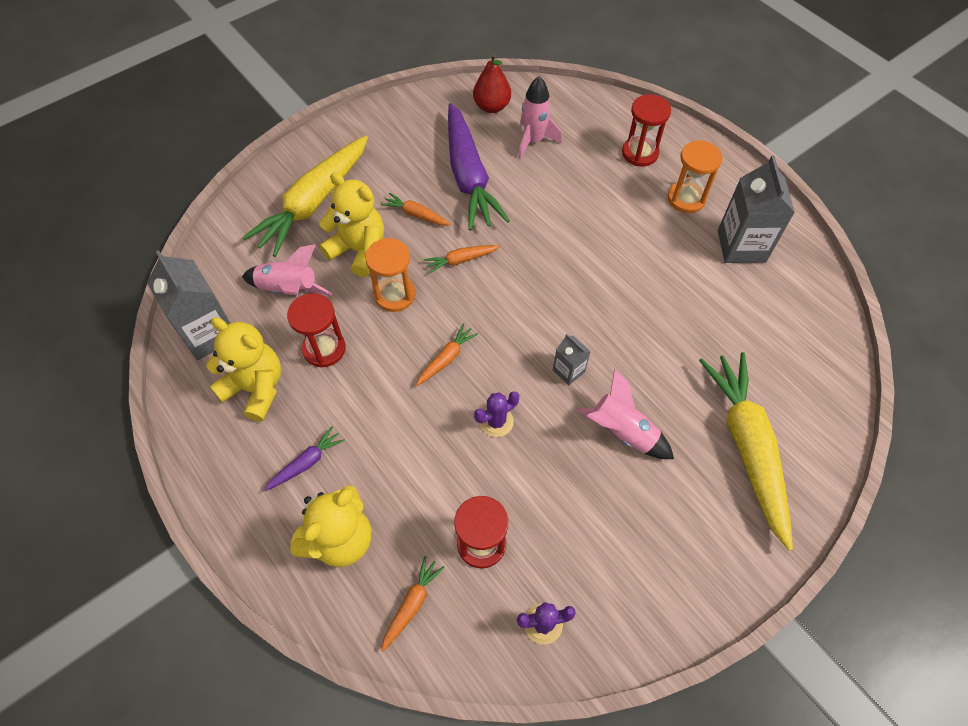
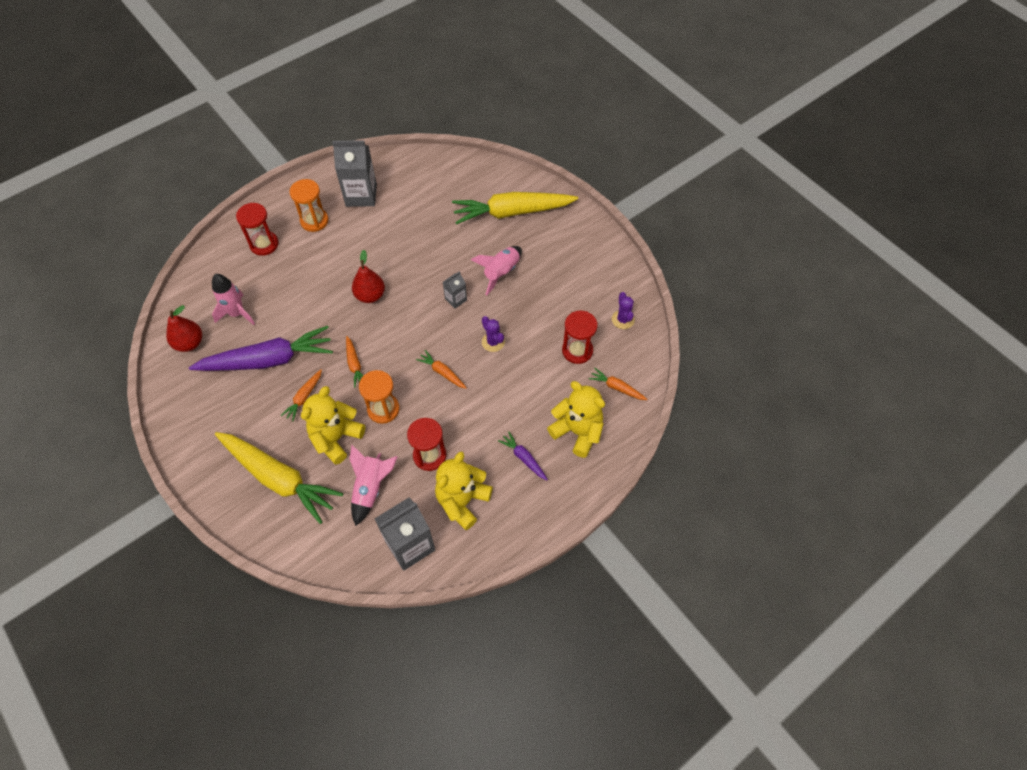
camera: 90 degrees left, 0 degrees up
(568, 269) = (370, 295): none -> red pear

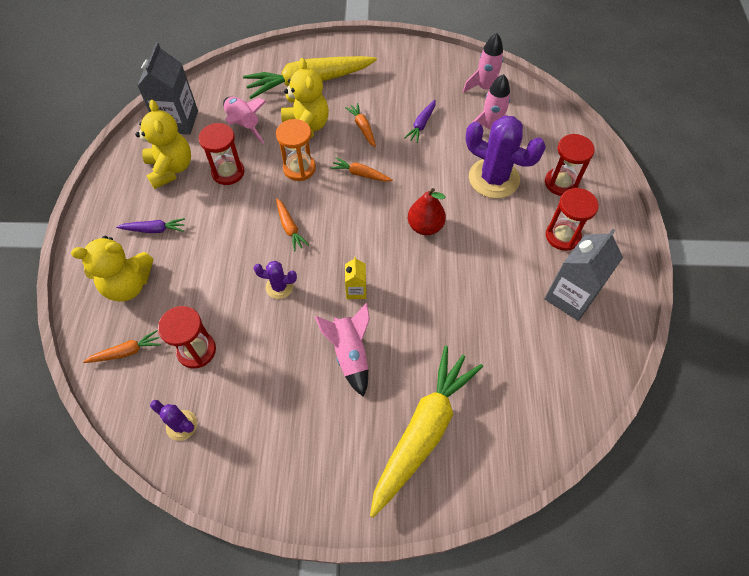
camera: 130 degrees right, 0 degrees up
(189, 343) = (485, 88): red pear -> pink rocket
(268, 360) = (421, 124): purple carrot -> purple carrot, size x0.43
(291, 283) = (494, 178): none -> purple cactus
(314, 221) = (562, 236): orange hourglass -> red hourglass
(442, 372) = (289, 227): orange carrot -> orange carrot turned 75 degrees clockwise
(456, 299) = (356, 290): grey carton -> yellow carton

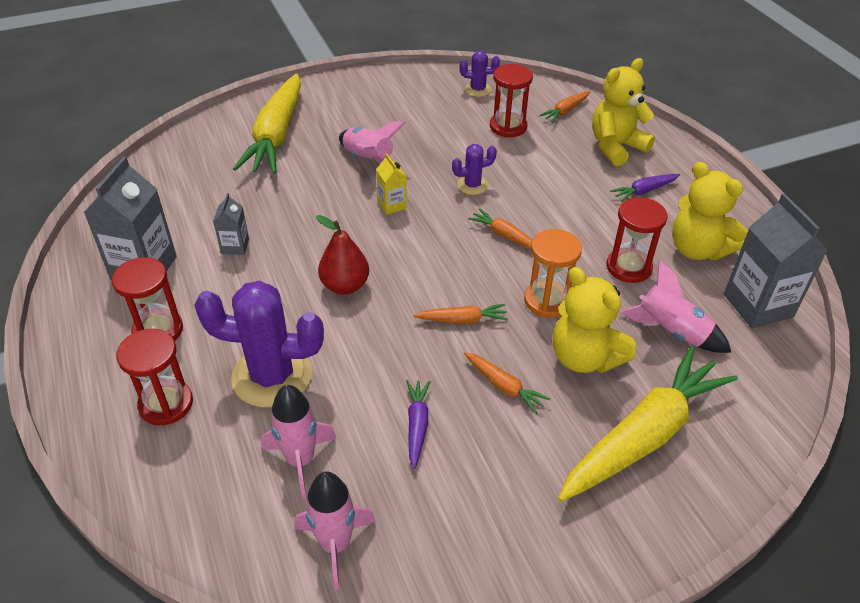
camera: 155 degrees right, 15 degrees down
(496, 293) = (235, 246): none -> grey carton

